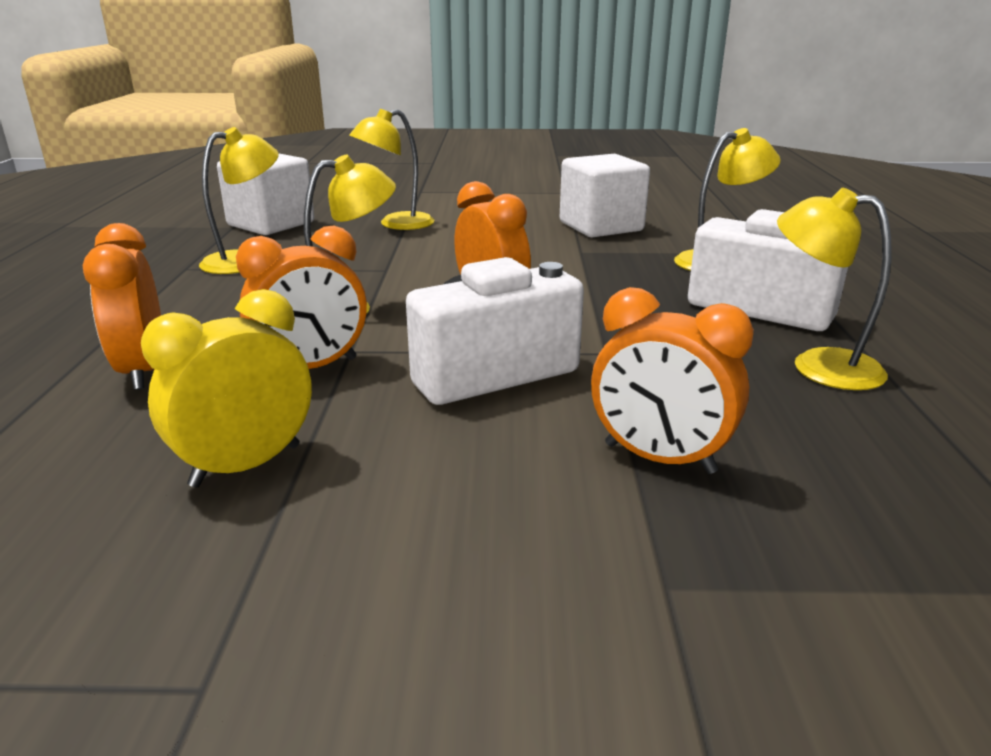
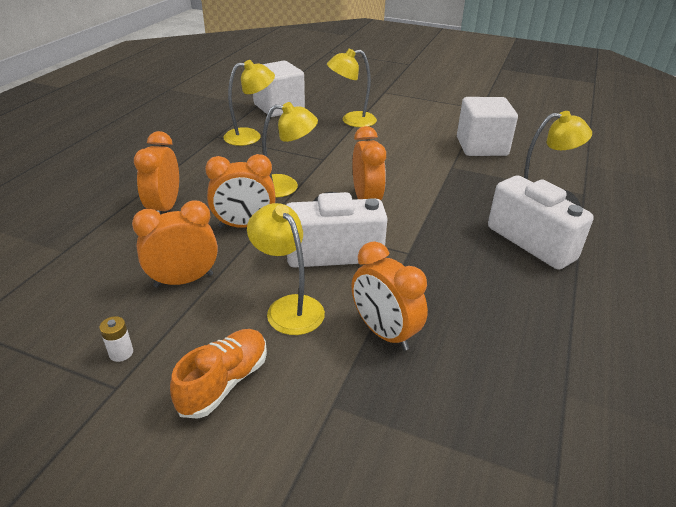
camera: 20 degrees right, 10 degrees up
(178, 618) = (121, 353): none -> white battery
(246, 465) = (184, 280): yellow clock -> orange clock
(438, 608) = (224, 382): none -> orange shoe
(818, 365) = (532, 295): yellow lamp -> yellow lamp (288, 307)

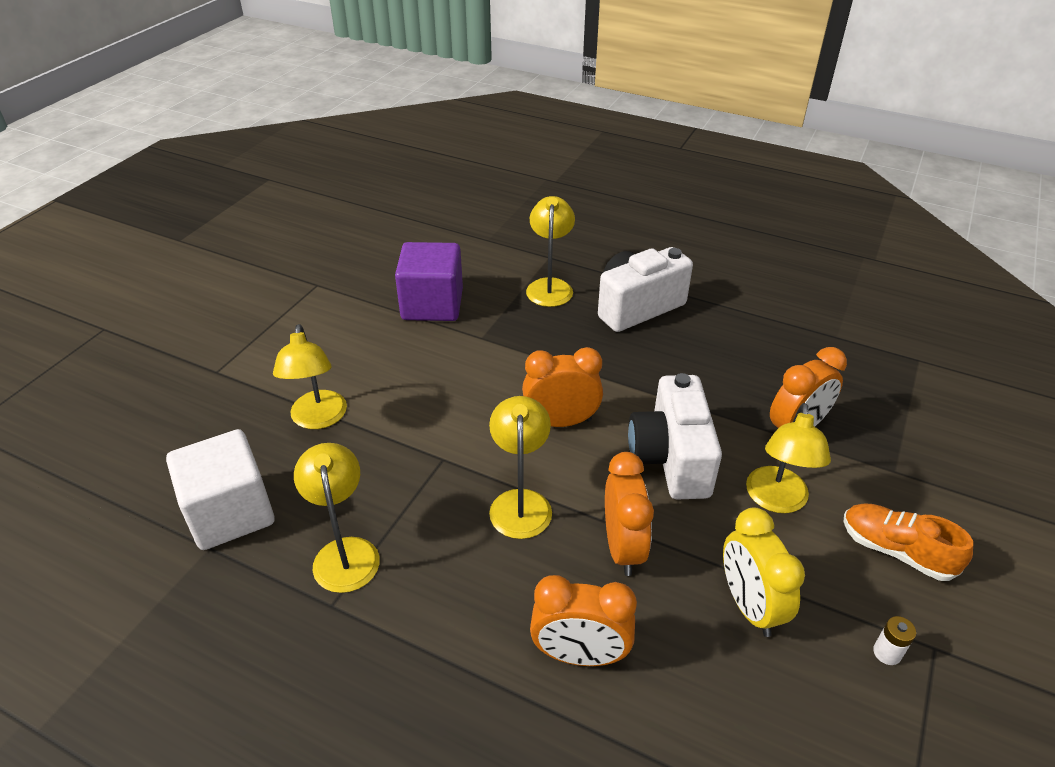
camera: 85 degrees left, 5 degrees up
(184, 280) = (749, 606): orange clock -> yellow clock
(288, 307) = (776, 500): yellow lamp -> yellow lamp turned 45 degrees counterclockwise
(481, 146) = (432, 305): white cube -> purple cube

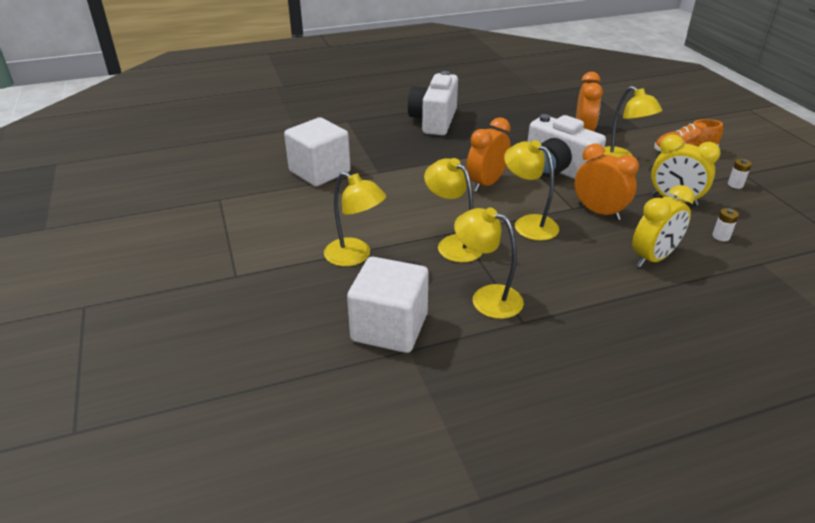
camera: 45 degrees left, 5 degrees down
(432, 305) = (319, 172): purple cube -> white cube
(550, 286) = (372, 133): yellow lamp -> yellow lamp (453, 244)
(580, 655) = (653, 258): orange clock -> yellow clock
(719, 702) = (721, 236): none -> white battery

